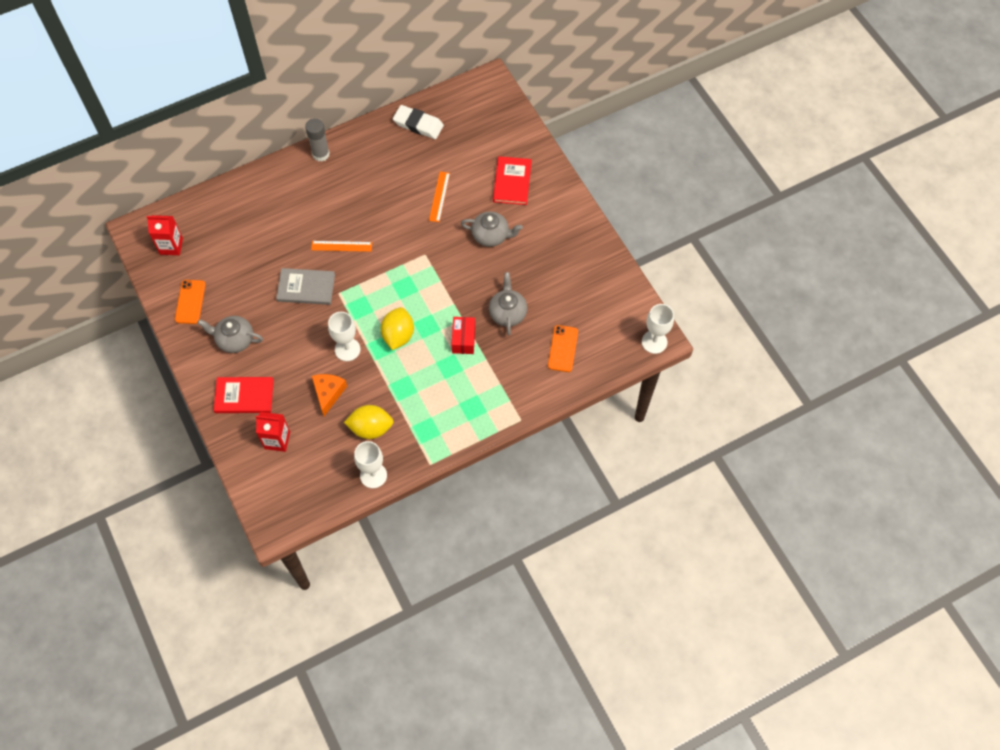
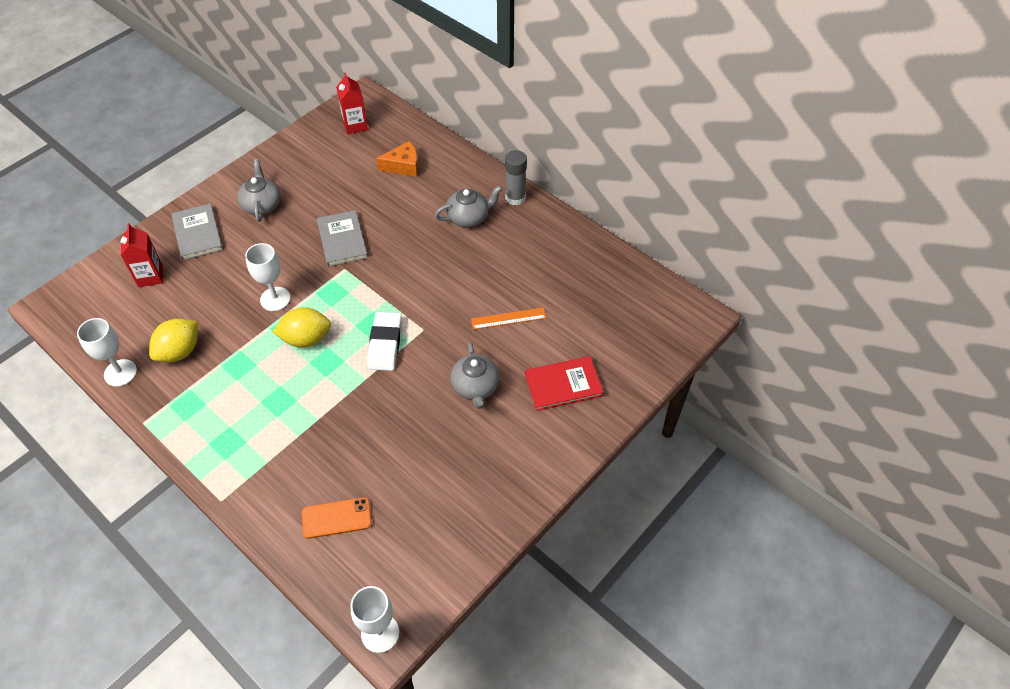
camera: 70 degrees right, 10 degrees down
(190, 302) = (296, 159): orange phone -> none
(244, 396) = (197, 233): red book -> grey book
(328, 393) = (216, 300): orange cheese -> orange cheese (403, 166)
(341, 246) = (405, 252): orange ruler -> none
(371, 428) = (180, 351): yellow lemon -> yellow lemon turned 60 degrees clockwise
(418, 124) = (598, 268): white eraser -> white eraser (385, 344)
(463, 339) = (319, 404): red box -> none
(507, 313) = (370, 439): grey teapot -> grey teapot (469, 217)

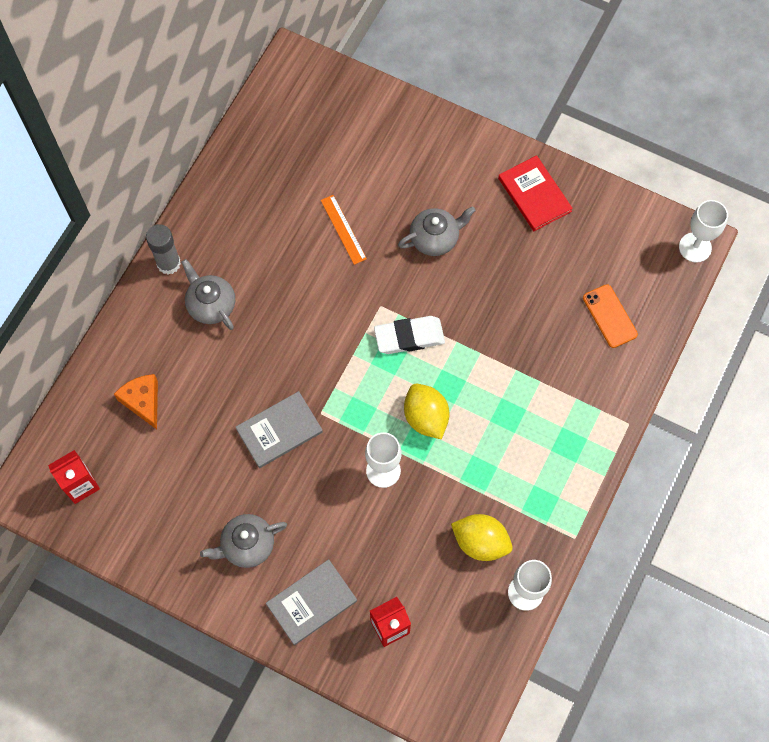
camera: 105 degrees left, 15 degrees up
(563, 385) = (409, 163): red book -> red book (534, 194)

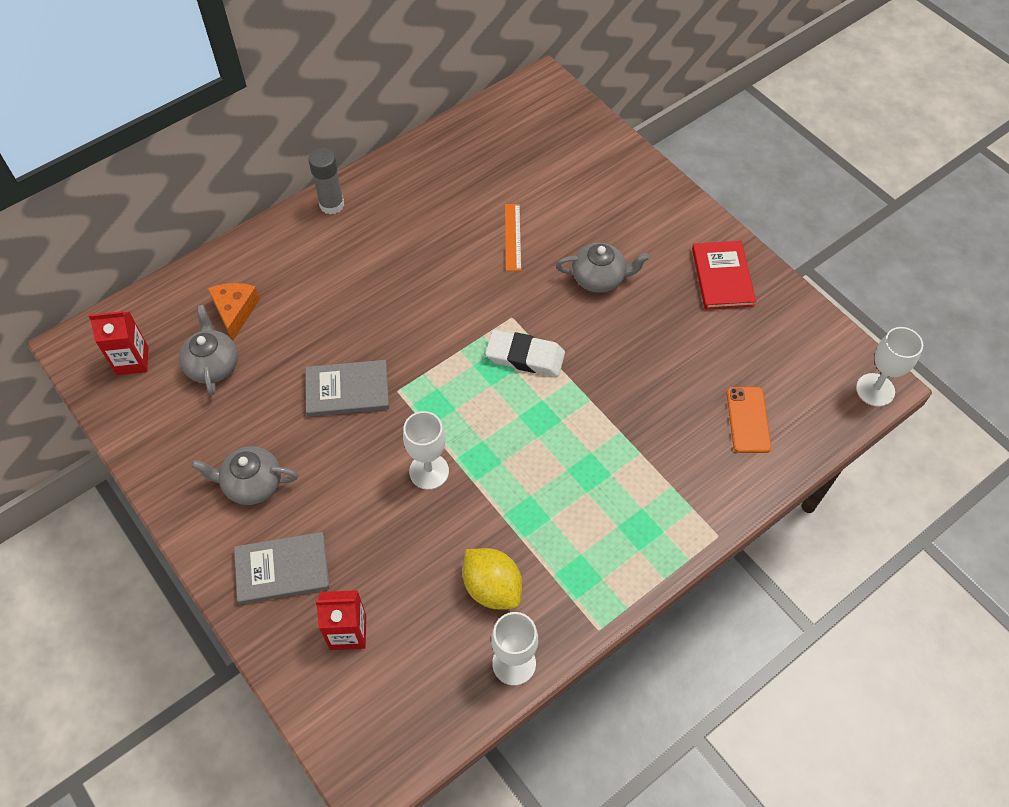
camera: 25 degrees right, 10 degrees down
(211, 304) = (349, 253): grey teapot -> grey teapot (213, 365)
(426, 417) = (501, 438): yellow lemon -> none

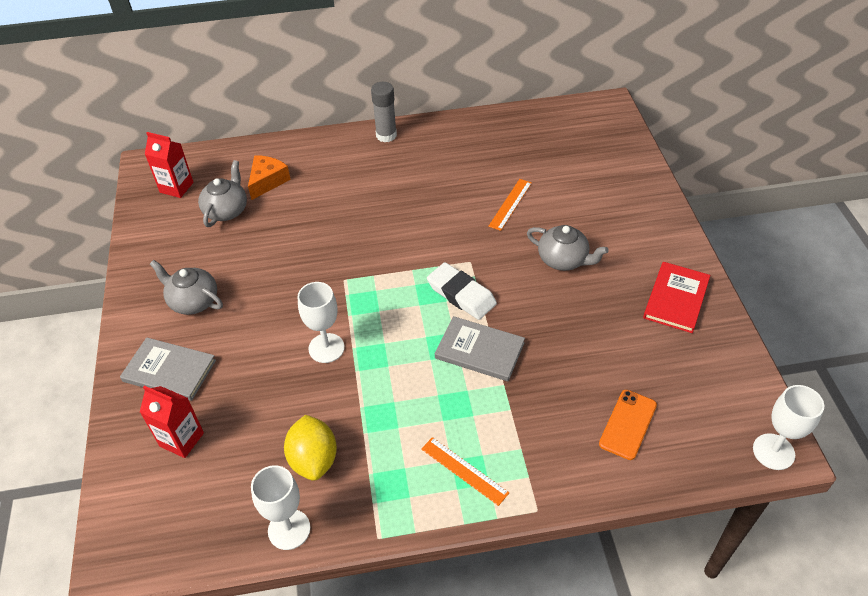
camera: 30 degrees right, 10 degrees down
(347, 390) = (307, 264): grey book -> grey book (479, 350)
(635, 530) = (464, 470): none -> orange ruler

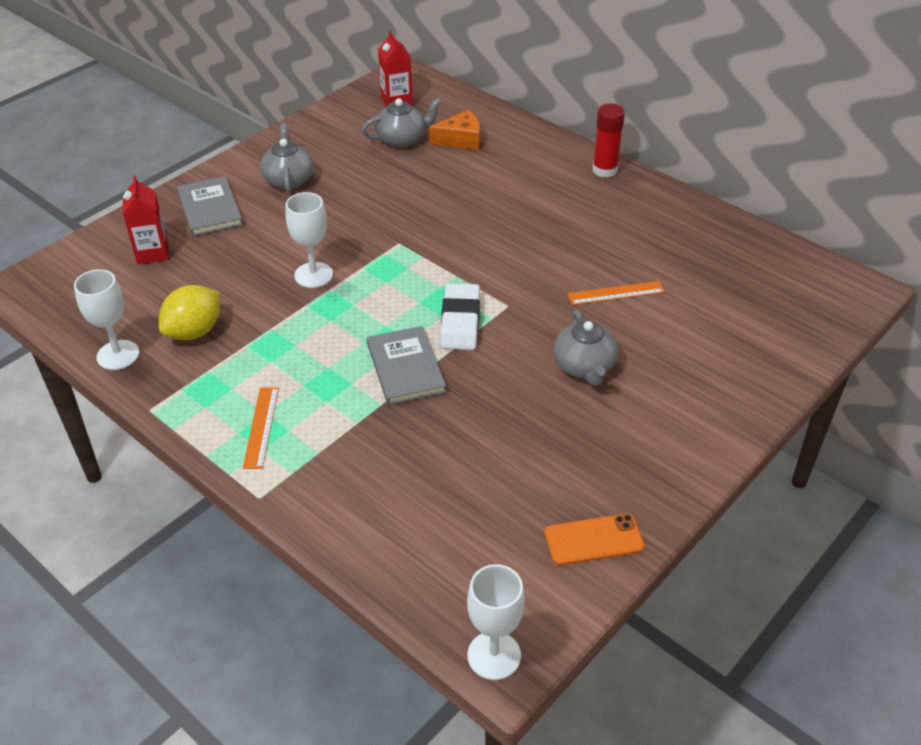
camera: 50 degrees right, 5 degrees down
(386, 135) = (604, 170): grey glue stick -> red glue stick
(628, 424) = (418, 516): orange phone -> orange phone (594, 540)
(676, 299) = (628, 478): red book -> none

